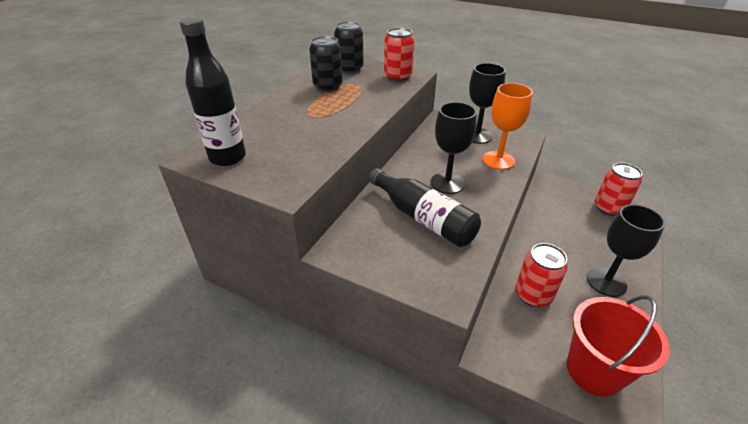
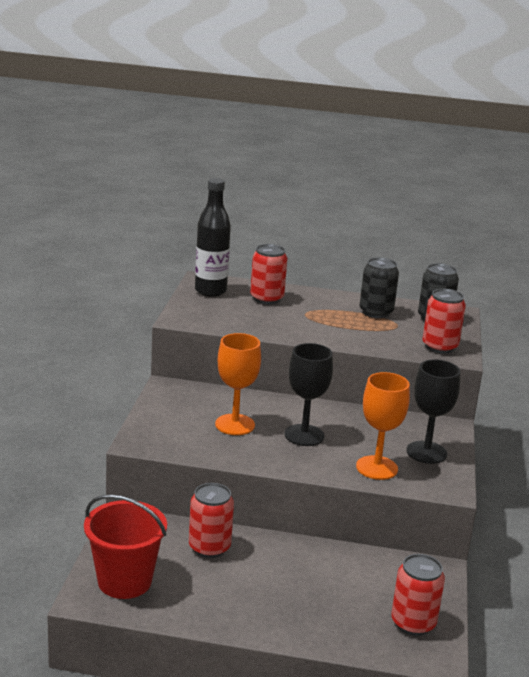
camera: 70 degrees right, 15 degrees down
(268, 129) = (266, 298): none -> red can
(423, 218) = (235, 425): black bottle -> orange goblet
(606, 282) = (255, 603): black goblet -> none

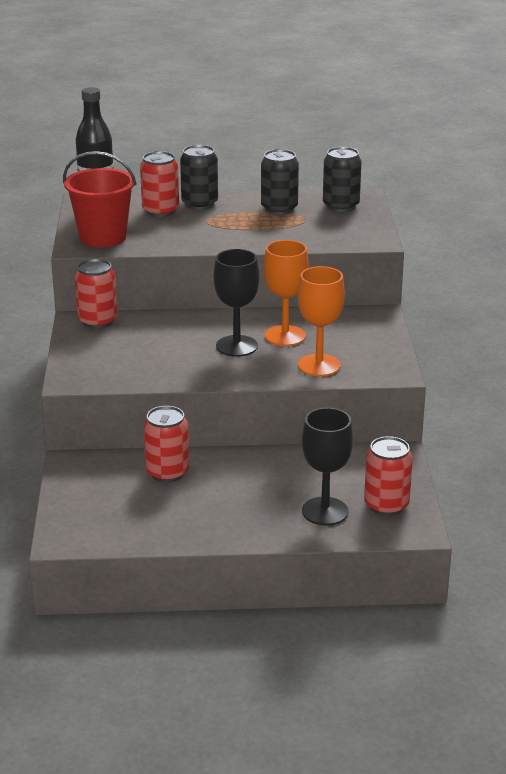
camera: 10 degrees left, 5 degrees up
(124, 581) = (94, 517): red bucket -> red bucket (103, 237)
(235, 425) = (163, 347): orange goblet -> orange goblet (285, 336)
(304, 297) = (199, 204): none -> black can
(426, 452) = (363, 343): black goblet -> black goblet (325, 511)
(439, 346) = (355, 234): red can -> red can (98, 321)

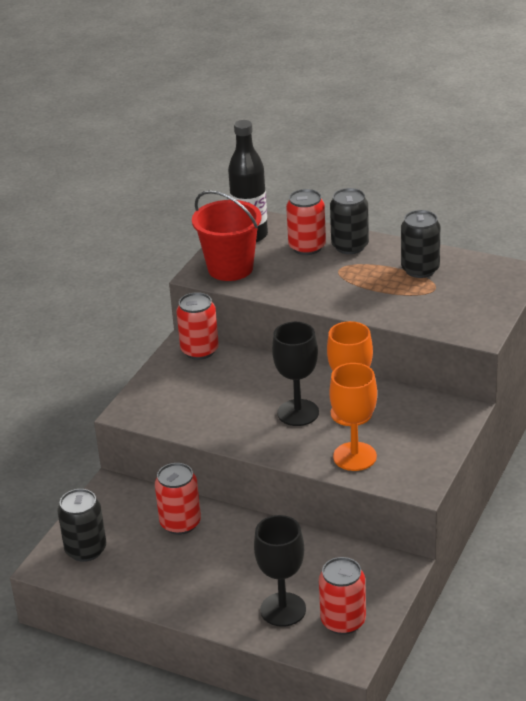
camera: 30 degrees right, 5 degrees up
(341, 206) = (483, 280): black can -> black can (86, 550)

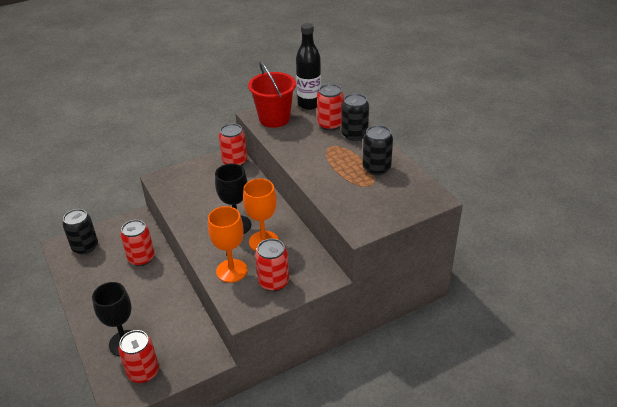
camera: 35 degrees right, 5 degrees up
(415, 443) = (273, 282): none -> red can

